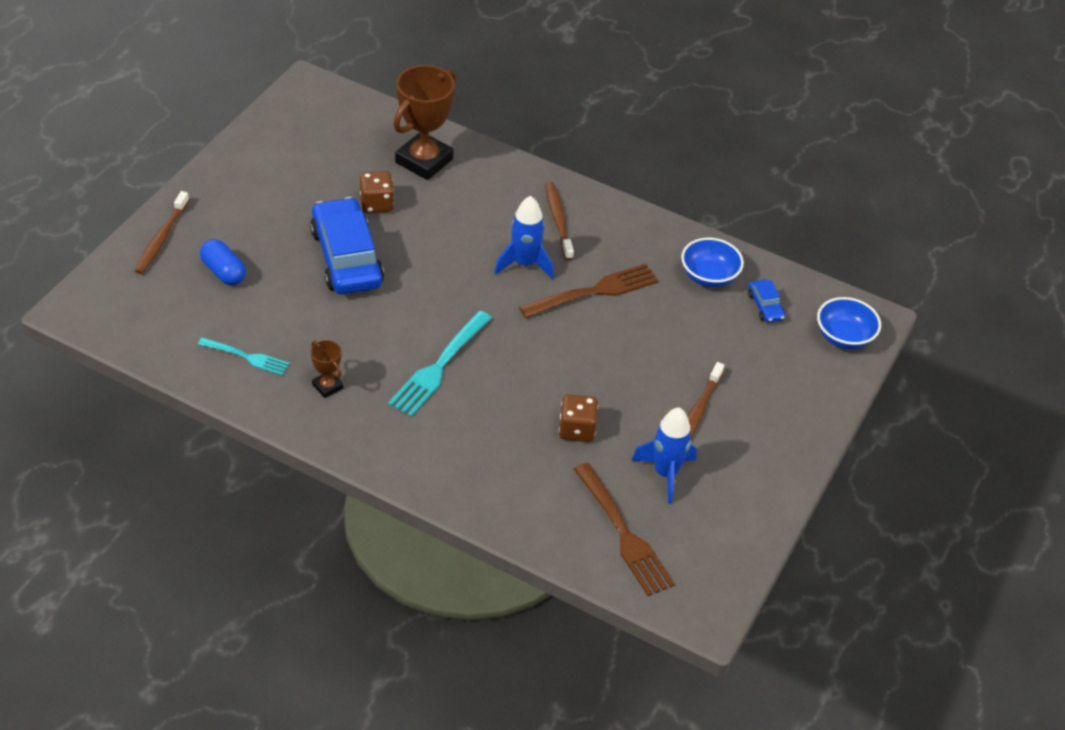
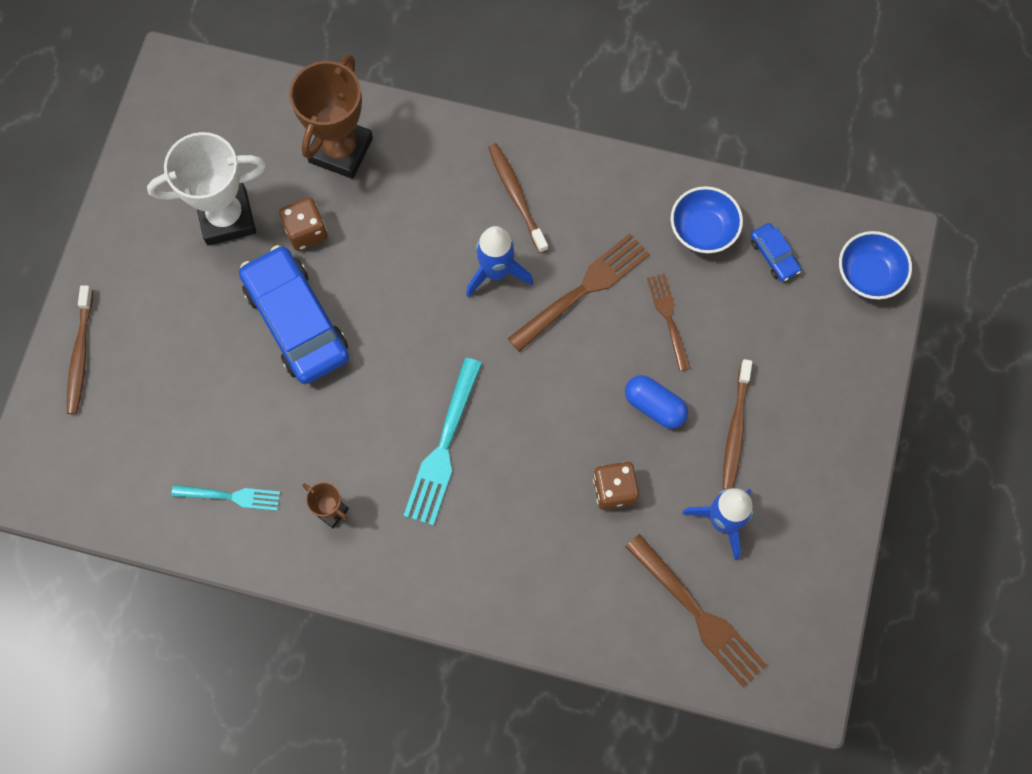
camera: 10 degrees left, 25 degrees up
(223, 272) = (166, 383): blue capsule -> blue capsule (654, 406)
(315, 181) = (226, 217): none -> white trophy
(661, 327) = (669, 318): none -> brown fork

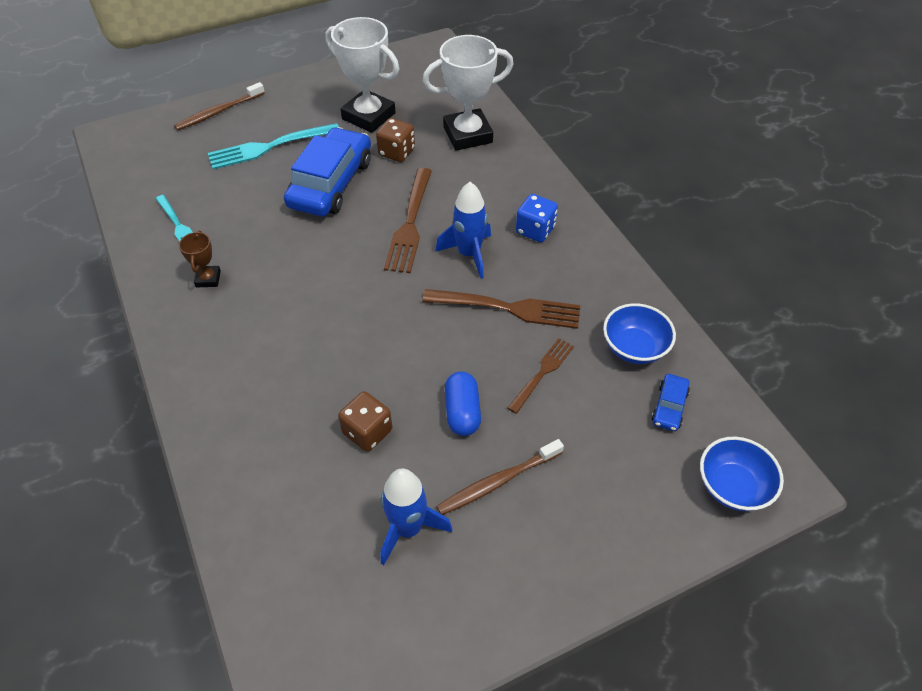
camera: 50 degrees right, 20 degrees down
(340, 150) = (467, 135): brown trophy -> white trophy
(443, 446) = (310, 307): turquoise fork -> turquoise fork (270, 146)
(516, 196) = (535, 230): brown toothbrush -> blue dice
(697, 613) = (307, 567): brown fork -> brown fork (410, 223)

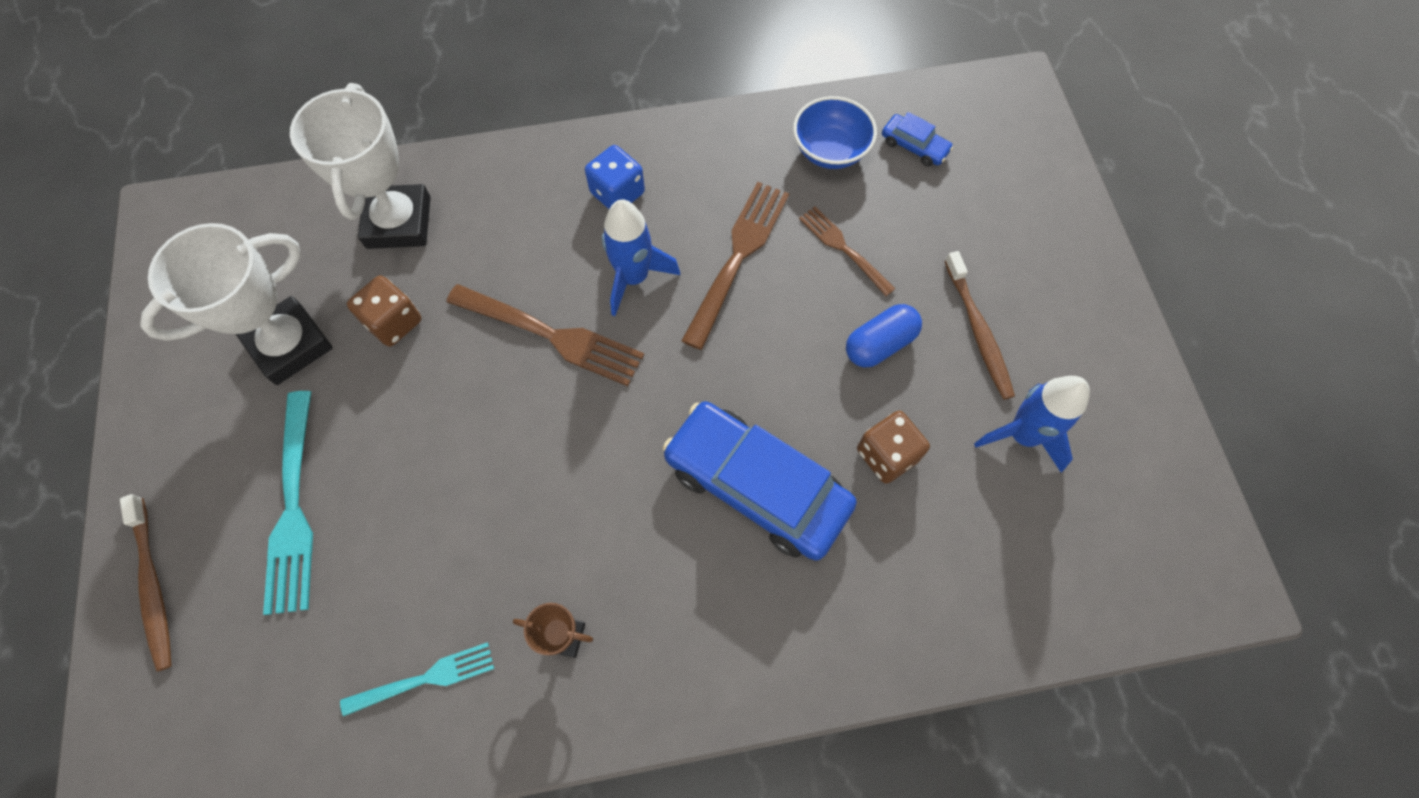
camera: 75 degrees left, 15 degrees up
(331, 183) = (423, 426): blue car -> blue car (757, 486)
(462, 412) = (879, 344): blue capsule -> blue capsule turned 45 degrees counterclockwise
(732, 486) = (1016, 128): blue bowl -> none

